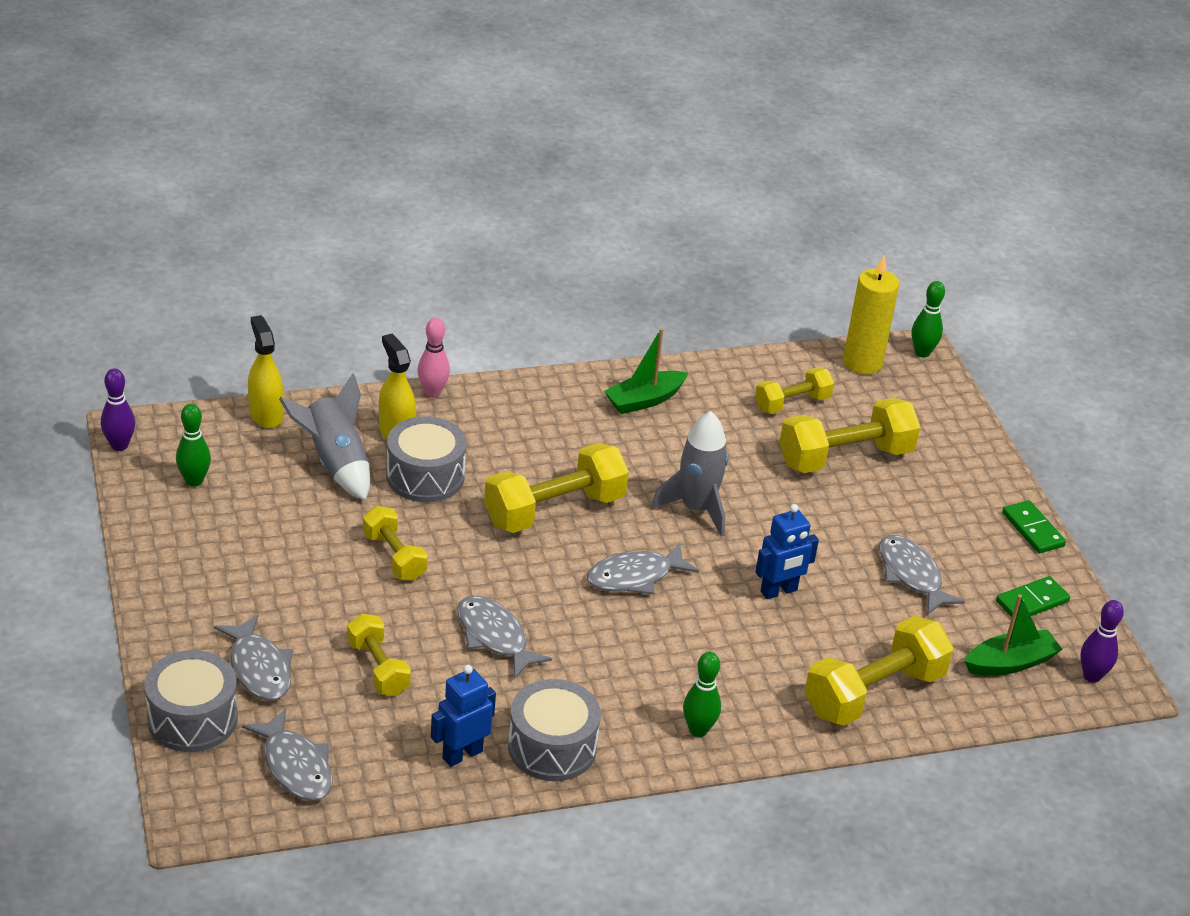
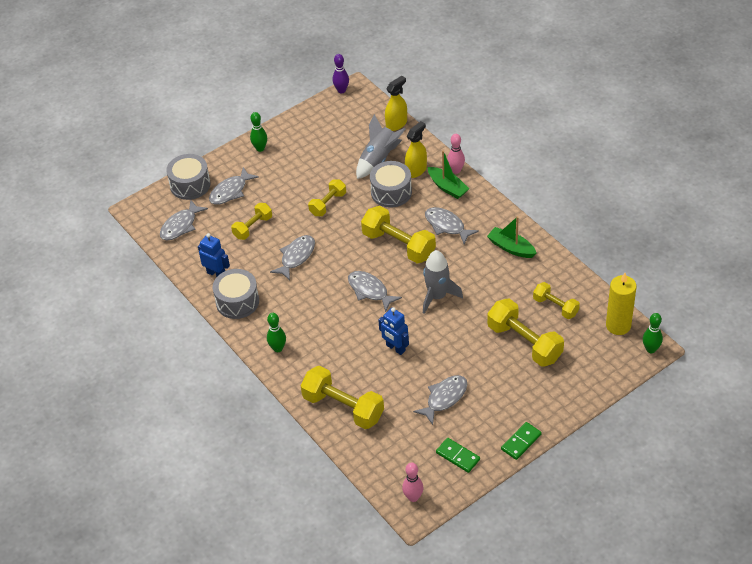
camera: 75 degrees right, 10 degrees up
(194, 481) = (334, 122): green bowling pin -> green bowling pin (260, 148)
(549, 445) = (447, 226): none -> grey fish
(1010, 663) = (401, 458): green boat -> green boat (447, 187)
(1092, 676) = (413, 497): purple bowling pin -> pink bowling pin

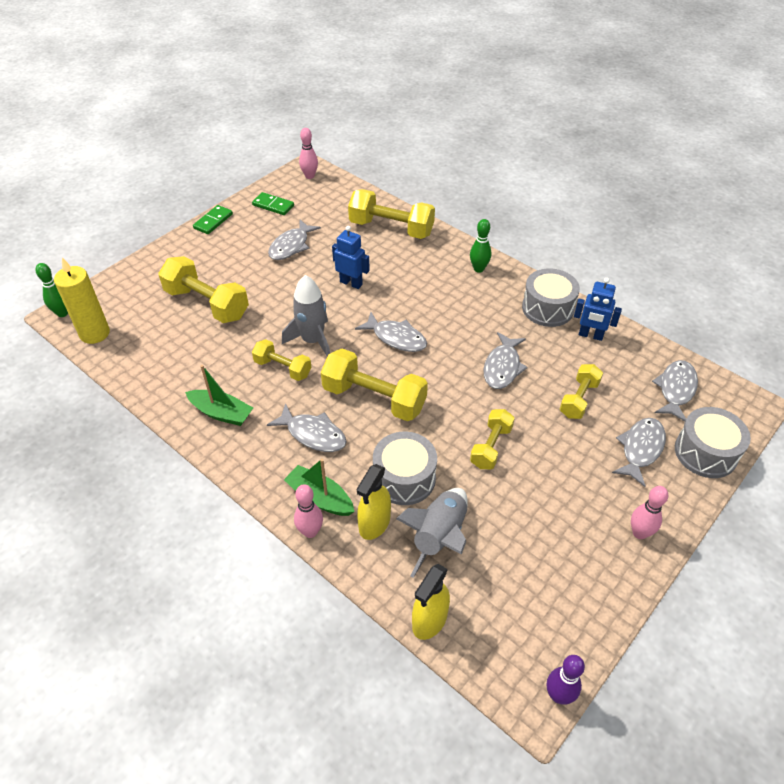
camera: 165 degrees right, 0 degrees up
(260, 148) = (639, 533): green bowling pin -> pink bowling pin
(555, 307) = (167, 345): yellow dumbbell -> yellow dumbbell (283, 368)

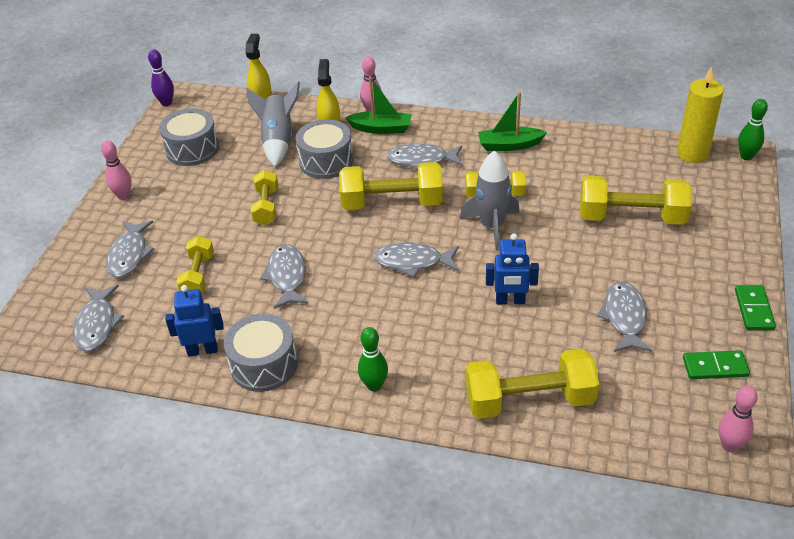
camera: 155 degrees right, 5 degrees down
(705, 452) = (66, 275): grey drum -> grey drum (192, 149)

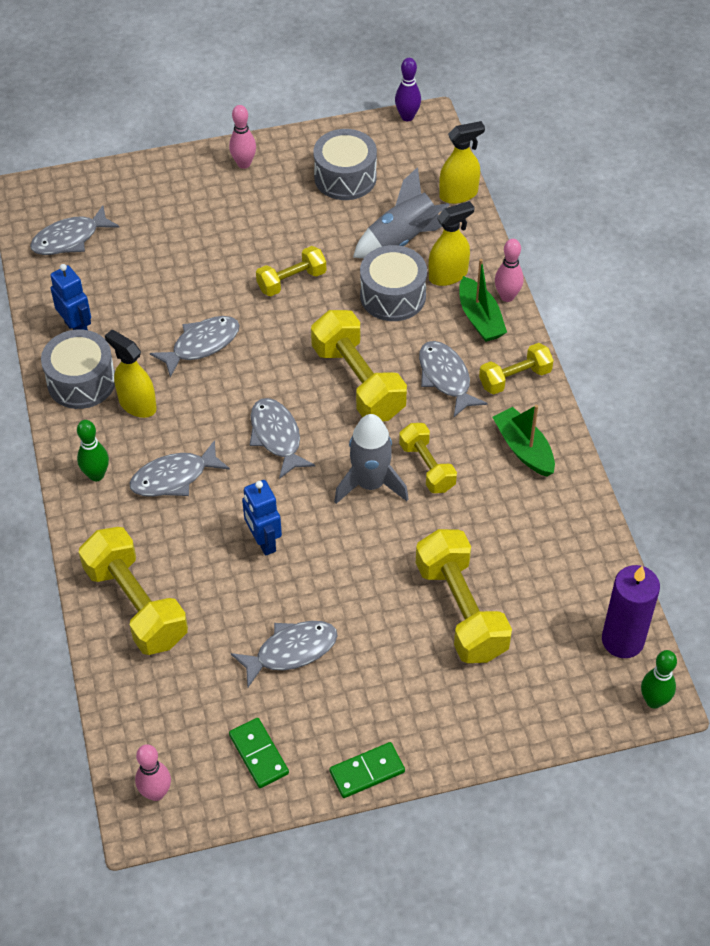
camera: 60 degrees right, 10 degrees up
(129, 255) = (166, 213): grey fish -> grey fish (174, 477)
(198, 276) = (166, 277): yellow dumbbell -> yellow dumbbell (515, 378)
(318, 335) = (137, 404): none -> yellow spray bottle
(692, 154) = (622, 640): yellow candle -> purple candle

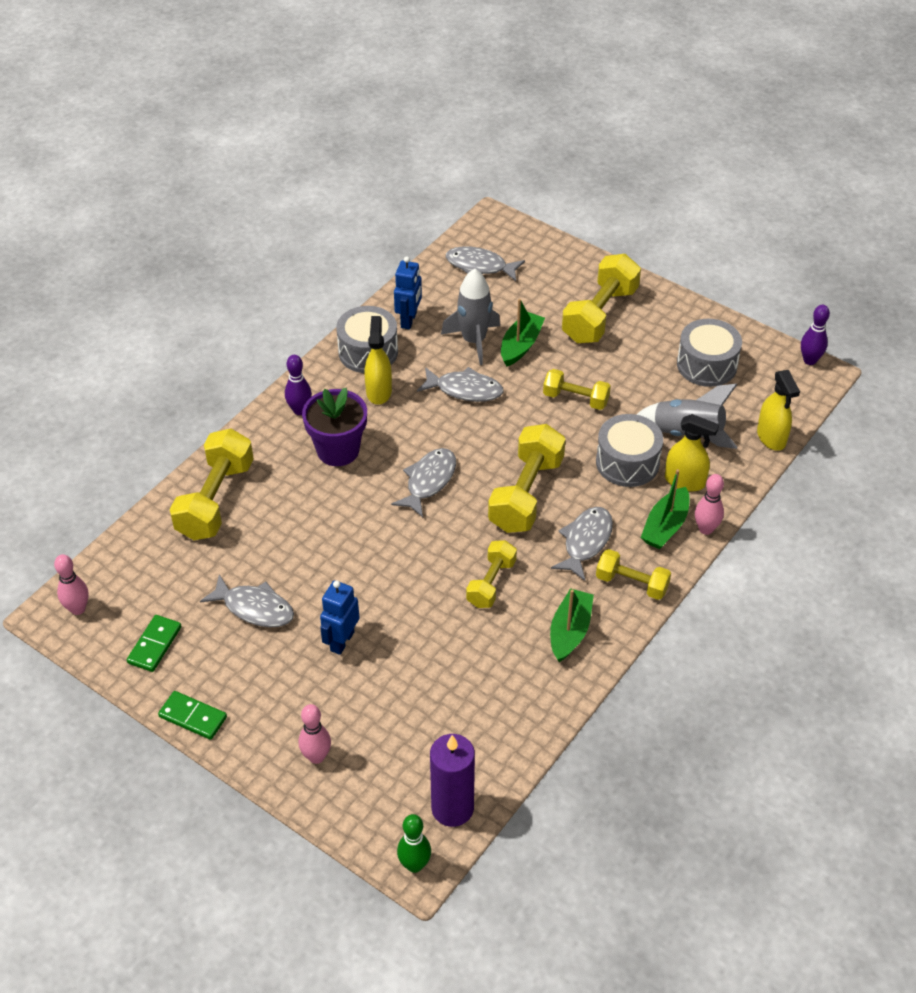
camera: 50 degrees right, 5 degrees down
(96, 475) = (300, 410): green bowling pin -> purple bowling pin
(174, 477) = (338, 450): grey fish -> purple flower pot
(193, 275) = (520, 345): none -> green boat
(244, 164) = (651, 305): pink bowling pin -> pink bowling pin (316, 757)
(263, 541) = (332, 533): blue robot -> blue robot (342, 641)
(370, 484) = (441, 560): grey rocket -> grey rocket (474, 341)
(458, 194) = (771, 437): yellow spray bottle -> yellow spray bottle turned 45 degrees clockwise
(461, 610) = (382, 685): yellow dumbbell -> yellow dumbbell (599, 315)

